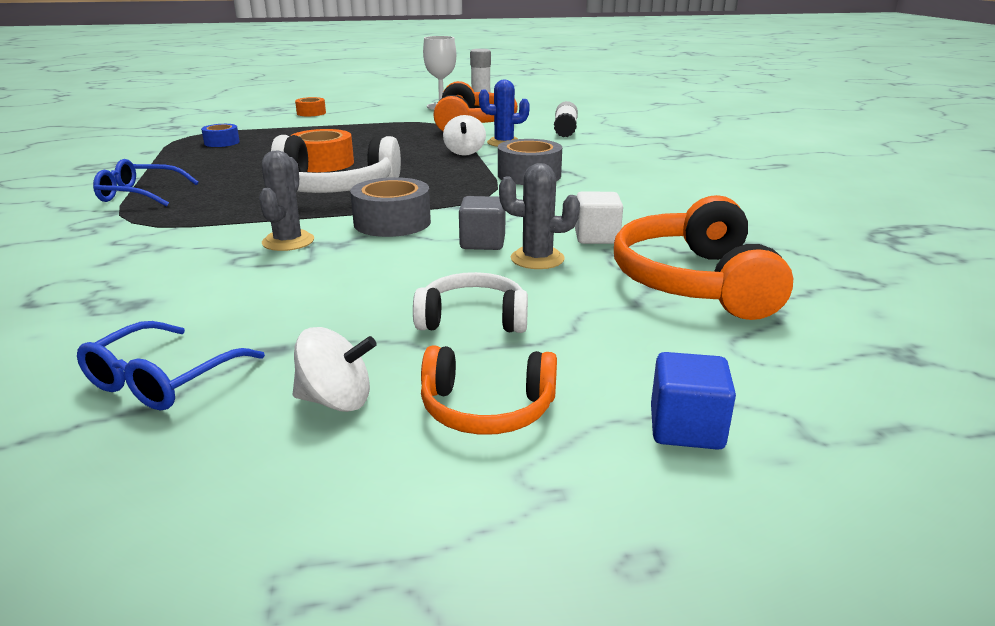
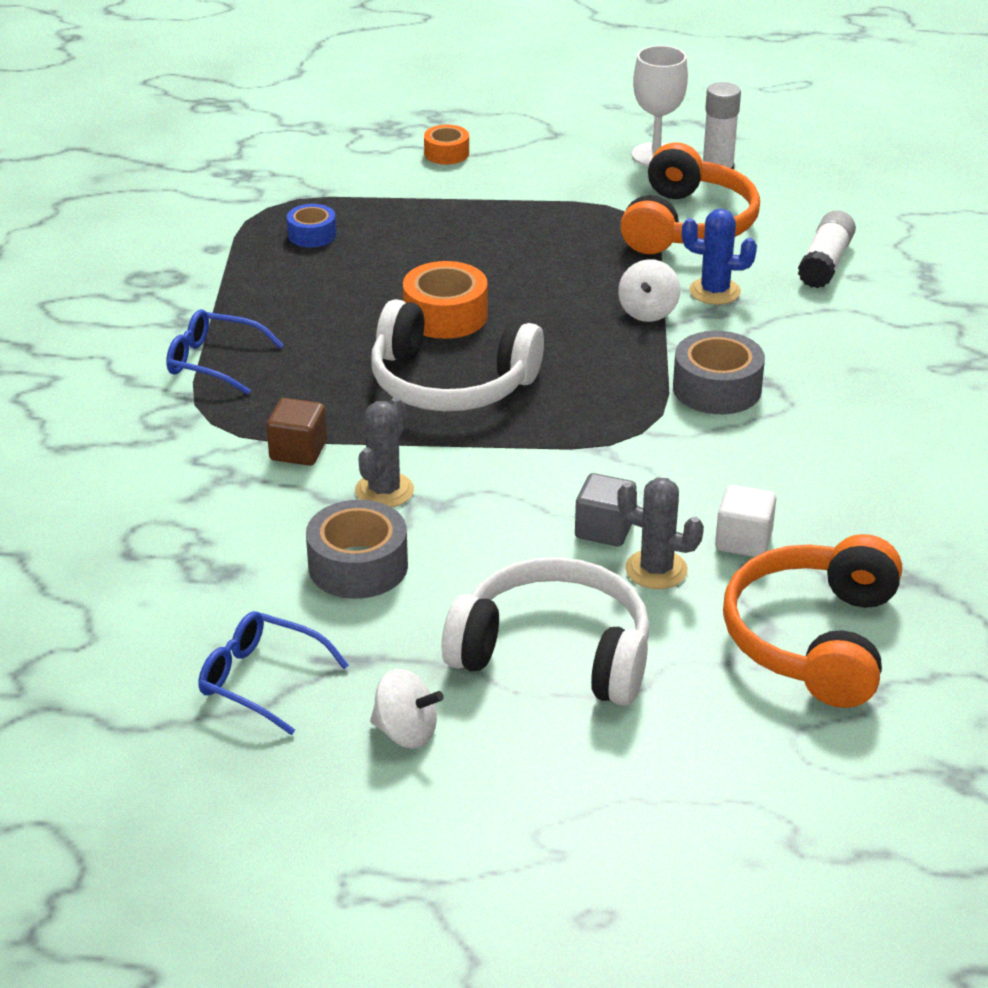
camera: 15 degrees right, 10 degrees up
(164, 379) = (262, 680): blue glasses -> blue glasses turned 75 degrees clockwise
(210, 229) = (298, 451): none -> brown cube
(392, 222) = (509, 471): grey tape -> grey tape (358, 566)
(473, 319) = (554, 653): white headphones -> white headphones, size x1.75
(487, 408) = (531, 765): orange headphones -> none
(686, 428) = (692, 818): blue cube -> none

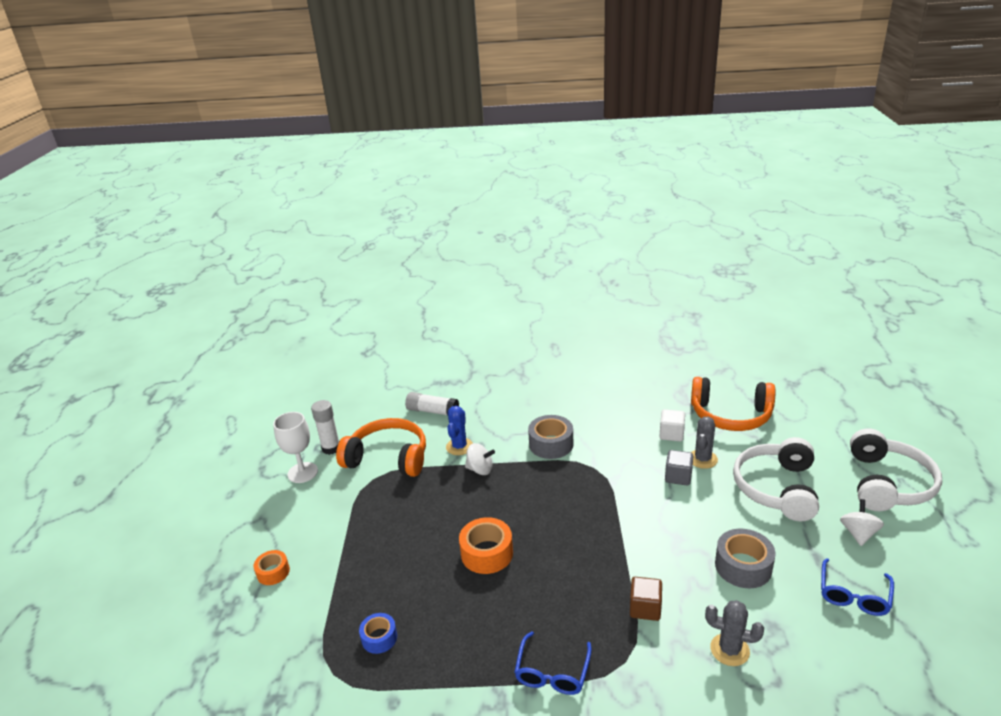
camera: 90 degrees left, 5 degrees down
(384, 491) = (672, 562): grey cactus -> grey cactus (729, 650)
(450, 383) = (561, 544): white headphones -> white headphones (887, 483)

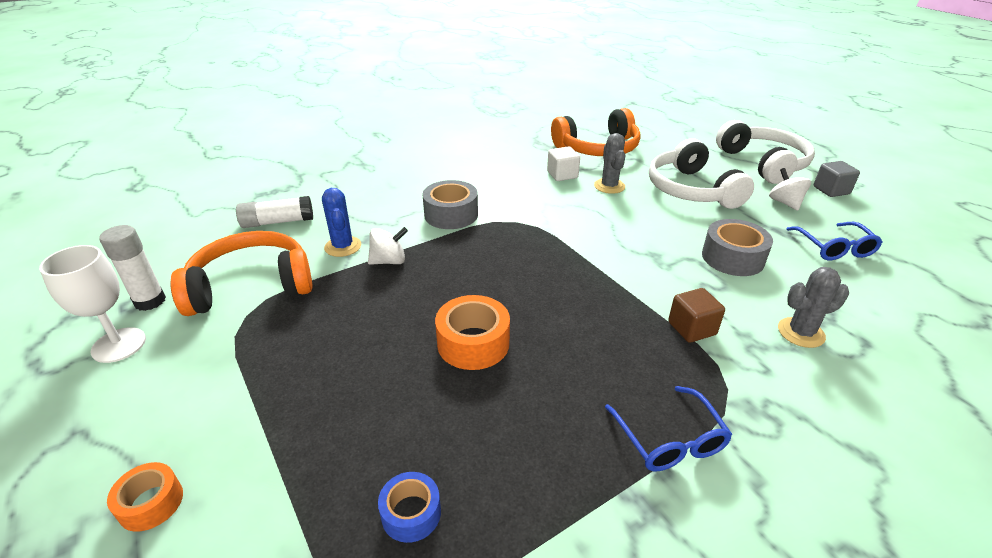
camera: 35 degrees left, 5 degrees up
(678, 477) = (602, 206): grey cube -> grey cube (831, 190)

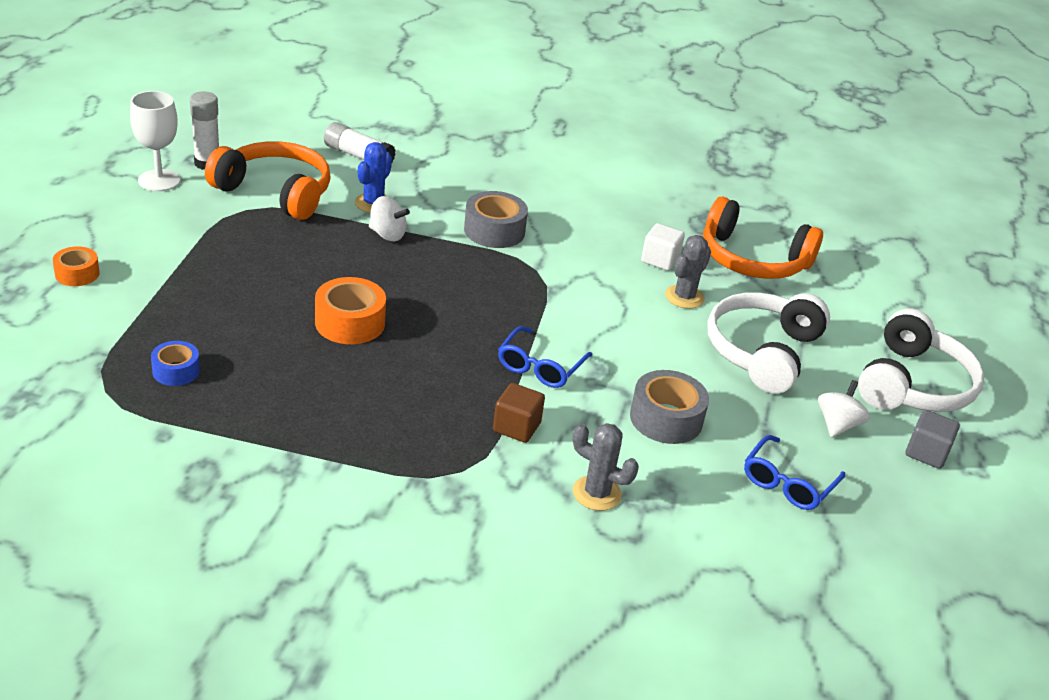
camera: 40 degrees right, 0 degrees up
(669, 439) = (368, 457): blue glasses -> blue glasses (540, 366)

